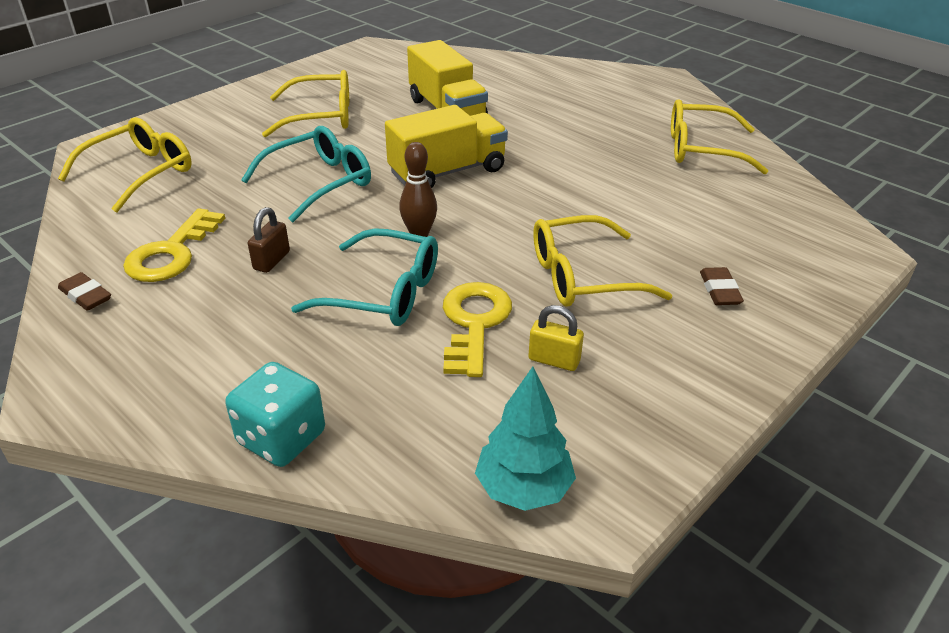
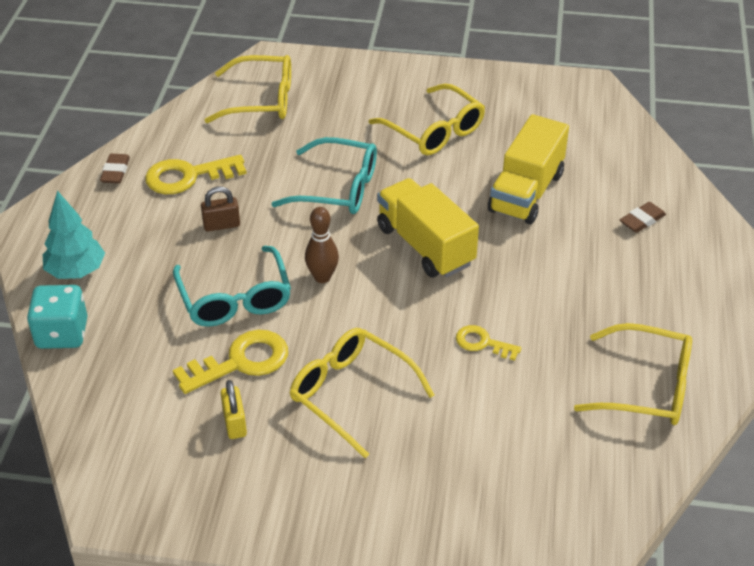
camera: 55 degrees right, 5 degrees up
(447, 172) = (425, 246): yellow truck -> yellow truck turned 150 degrees counterclockwise
(523, 488) = (99, 465): turquoise tree -> turquoise tree (76, 271)
(589, 192) = (482, 343): none -> yellow key
(702, 149) = (646, 387): yellow glasses -> yellow glasses turned 135 degrees clockwise
(719, 290) = (408, 485): brown eraser -> brown eraser (642, 220)

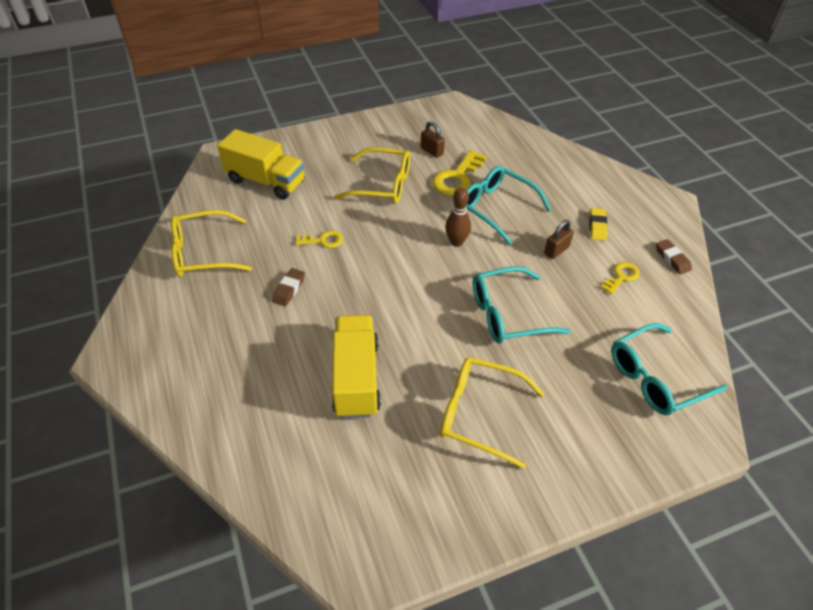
camera: 150 degrees right, 5 degrees up
(62, 334) = (566, 156): turquoise dice -> none
(76, 271) = (603, 187): turquoise tree -> none
(146, 231) = (597, 226): none -> yellow eraser
(188, 176) = (621, 277): yellow key -> yellow key, size x0.58
(235, 423) = (432, 151): yellow padlock -> brown padlock
(261, 100) = (656, 378): yellow glasses -> turquoise glasses
(425, 246) = (405, 293): yellow truck -> yellow truck (266, 181)
(642, 220) = (242, 392): brown eraser -> brown eraser (289, 289)

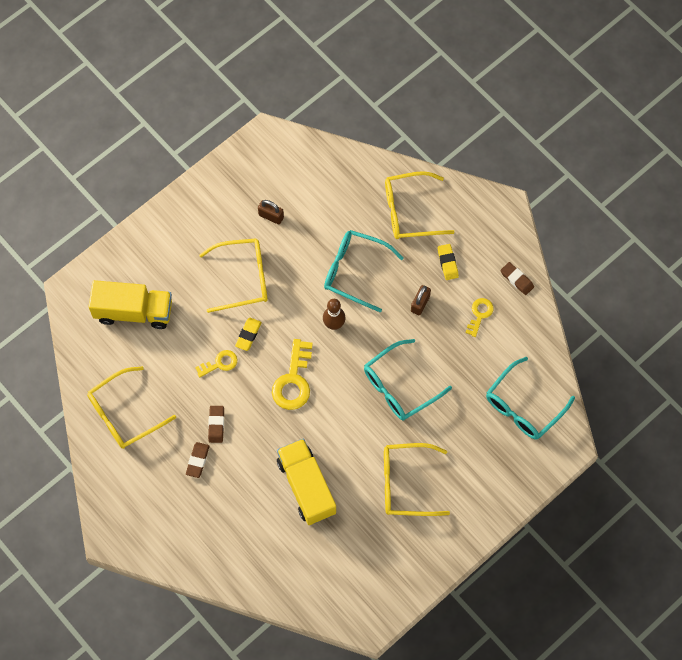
camera: 20 degrees left, 20 degrees up
(250, 315) = (198, 460): none -> brown eraser
(364, 227) = (248, 335): none -> yellow eraser
(457, 178) = (308, 245): yellow key -> yellow key (293, 381)
(569, 180) = (410, 211): none -> yellow glasses

